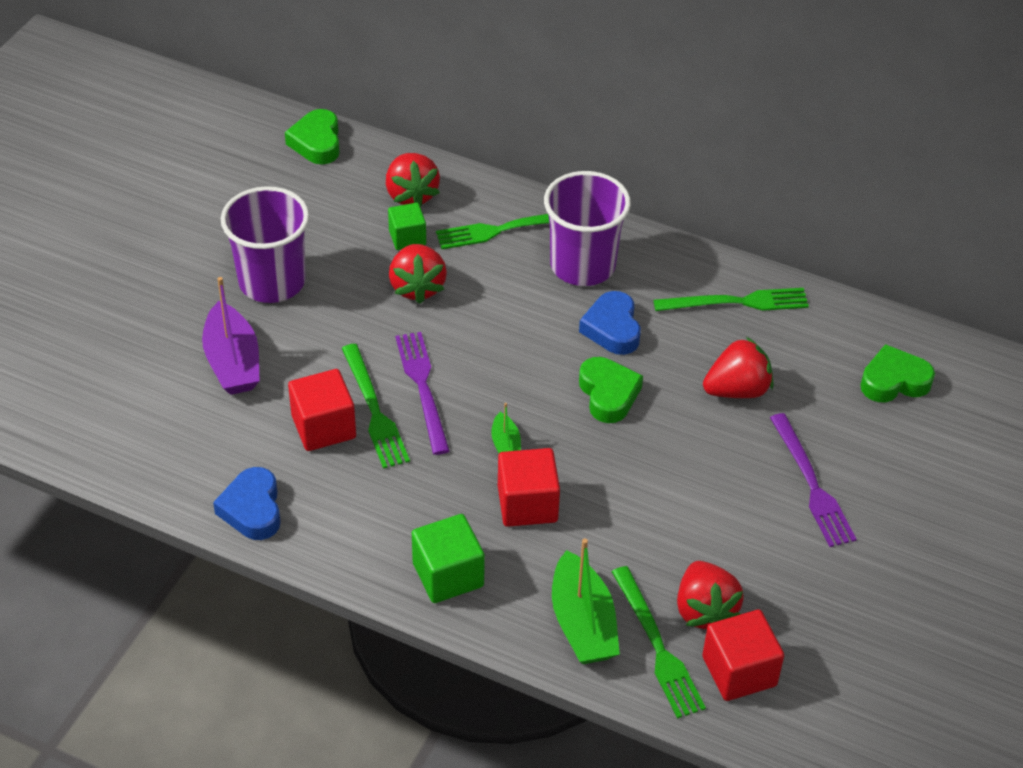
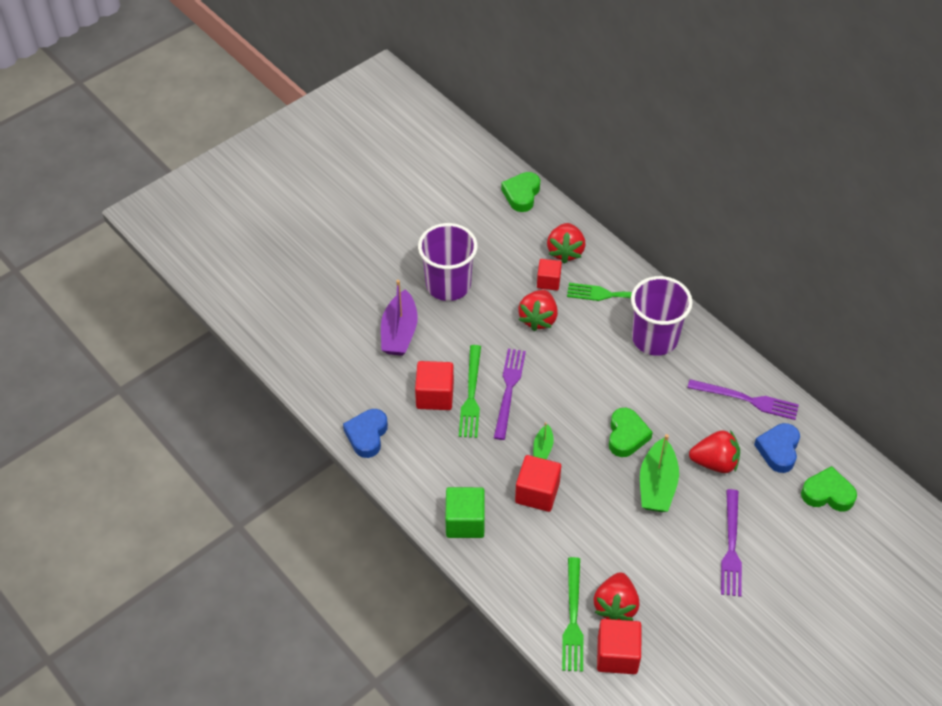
camera: 25 degrees right, 5 degrees up
(407, 237) = (548, 281): green cube -> red cube
(582, 623) = (533, 585): green boat -> green boat (657, 485)
(612, 328) = (652, 390): blue heart -> blue heart (778, 450)
(737, 302) = (747, 399): green fork -> purple fork

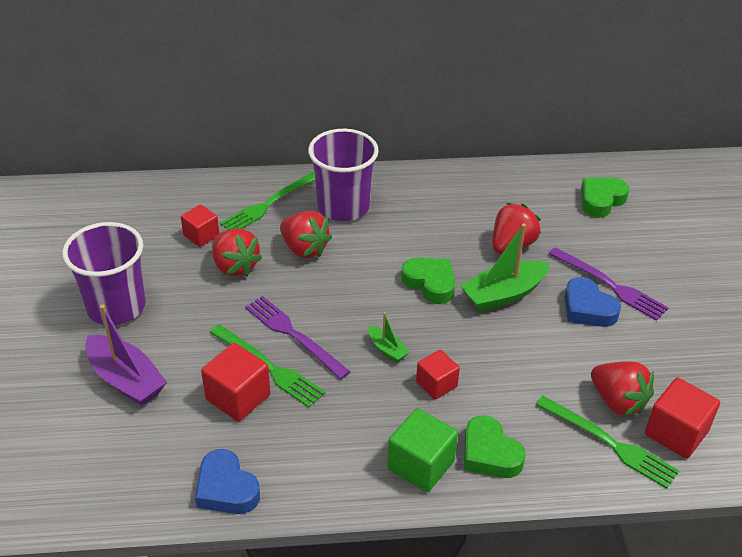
camera: 55 degrees left, 10 degrees down
(521, 194) = (81, 196): green heart -> green heart (489, 453)
(537, 493) = (436, 384): red cube -> red cube, size x0.66
(565, 251) = (182, 206): red strawberry -> red strawberry (304, 249)
(657, 485) = (503, 294): green boat -> green boat turned 105 degrees clockwise
(747, 399) = (464, 191): purple fork -> none
(778, 450) = (533, 202): blue heart -> blue heart (587, 308)

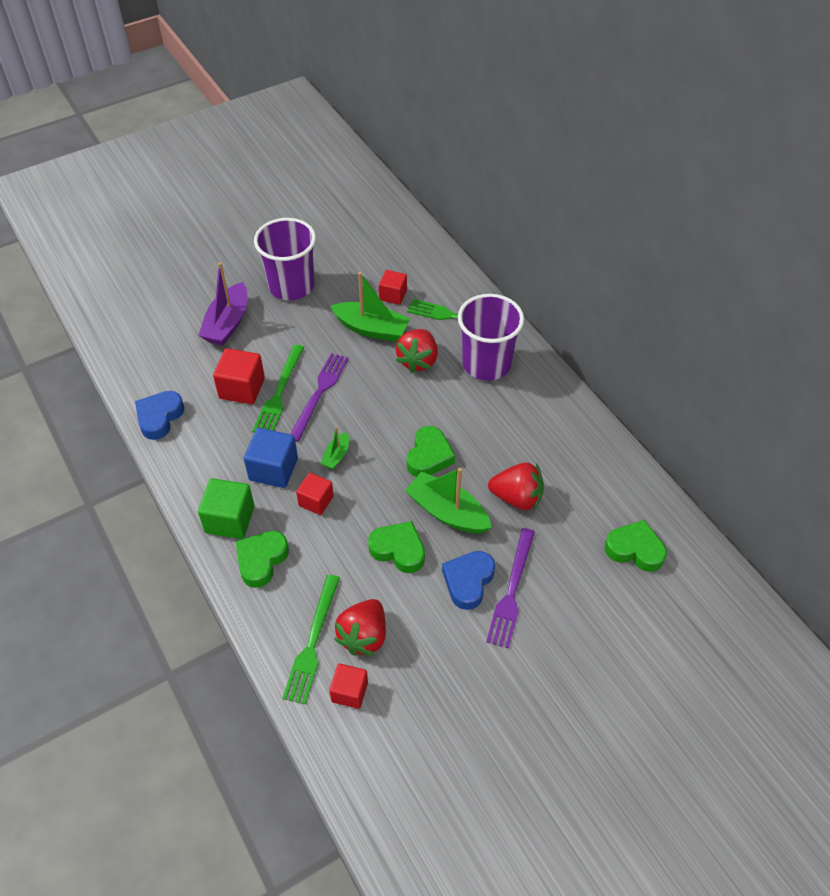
camera: 65 degrees right, 10 degrees up
(235, 266) = (371, 329): red strawberry -> green boat
(373, 405) = (273, 469): none -> blue cube
(529, 343) = (398, 550): none -> green heart
(676, 433) = (349, 692): red cube -> red cube, size x0.66

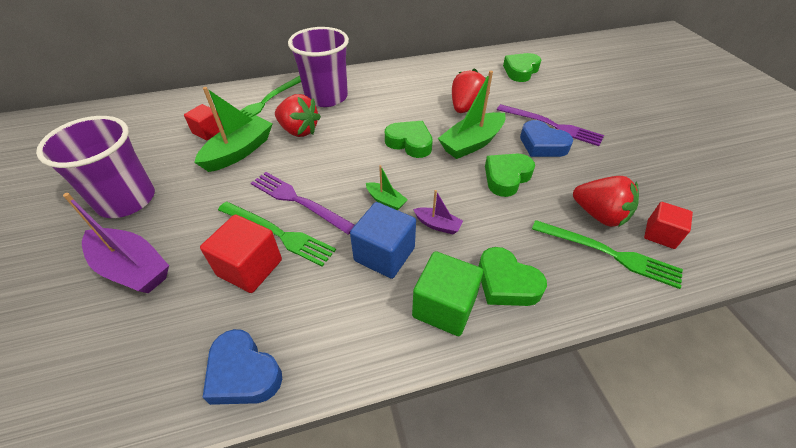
camera: 75 degrees left, 5 degrees down
(316, 501) = (437, 225): red cube -> purple boat

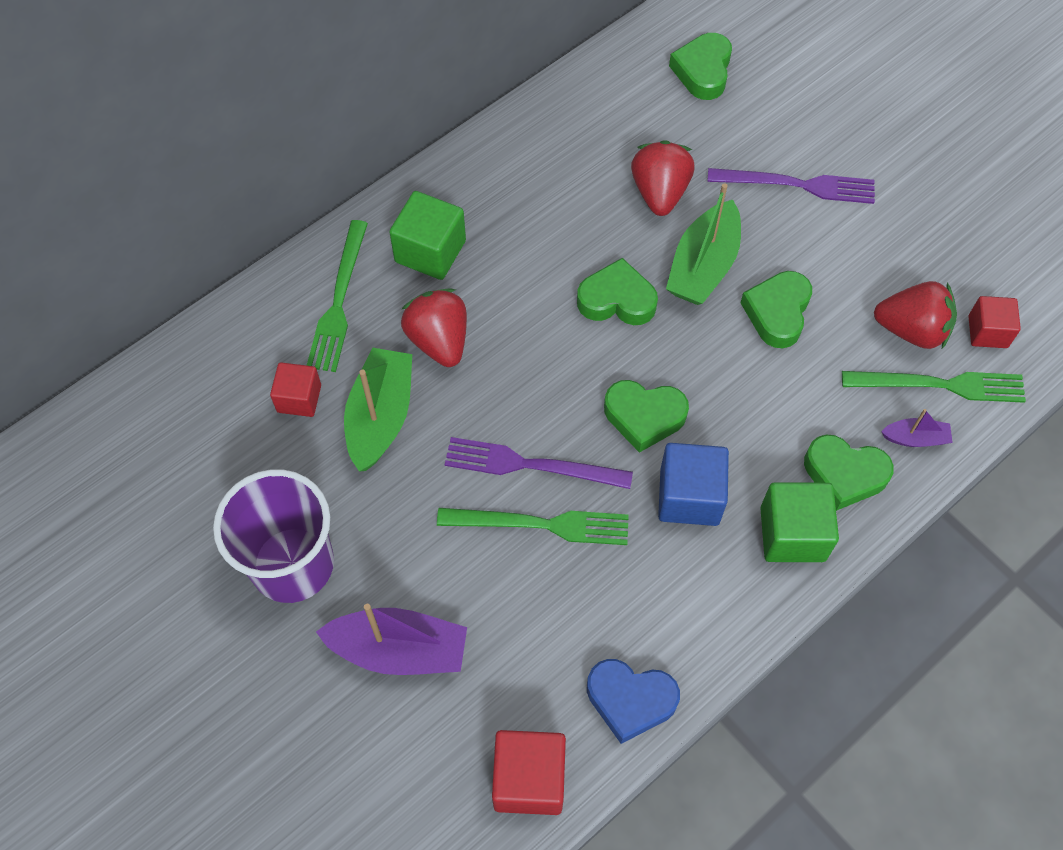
camera: 25 degrees left, 15 degrees up
(250, 267) = (542, 584): red cube -> red cube (529, 779)
(299, 131) = (439, 340): red strawberry -> red strawberry turned 120 degrees counterclockwise
(326, 97) = (430, 251): purple cup -> green cube
(386, 201) = (644, 417): green boat -> green heart
(437, 225) = (729, 427): purple boat -> purple boat (915, 438)
(542, 145) = (799, 230): blue heart -> none

